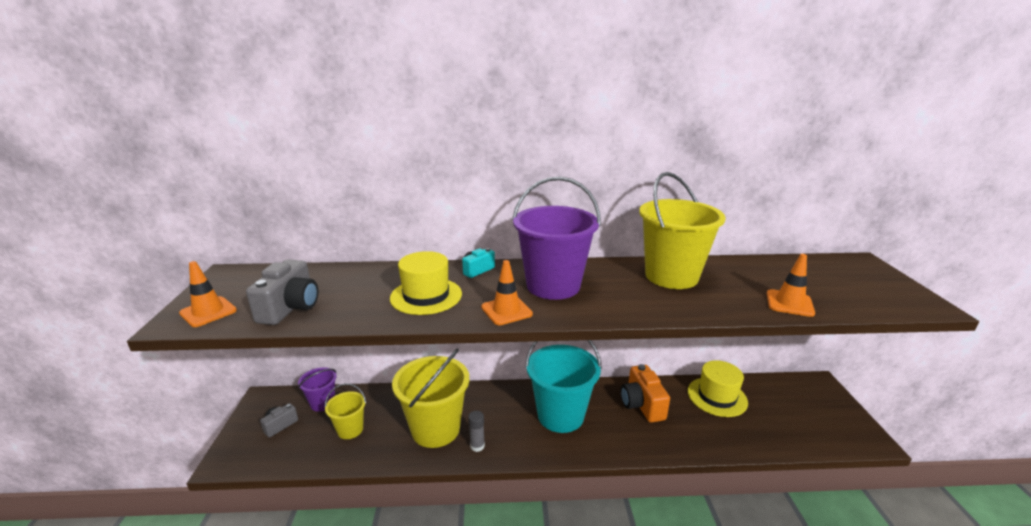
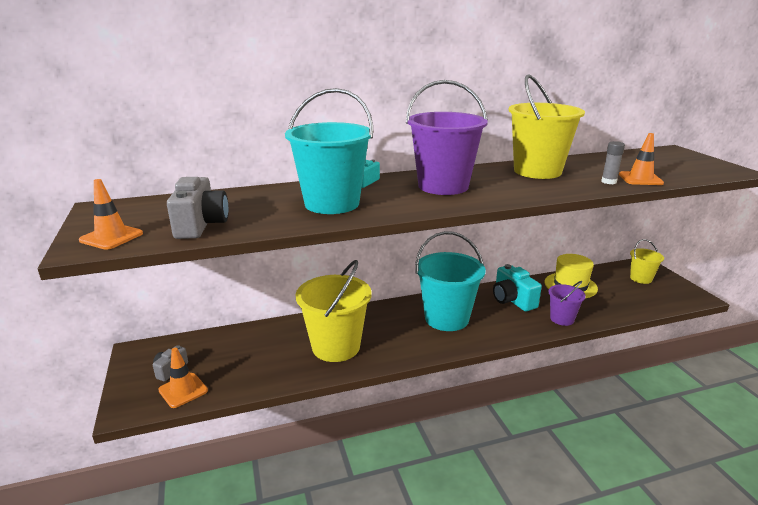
camera: 15 degrees left, 0 degrees up
(322, 403) = (206, 344): purple bucket -> purple bucket (562, 319)
(350, 429) = (249, 361): yellow bucket -> yellow bucket (641, 278)
(426, 296) = (332, 203): yellow hat -> turquoise bucket
(477, 446) = (383, 353): grey glue stick -> grey glue stick (608, 182)
(506, 311) = (416, 206): orange traffic cone -> orange traffic cone (183, 390)
(642, 405) = (512, 300): orange camera -> turquoise camera

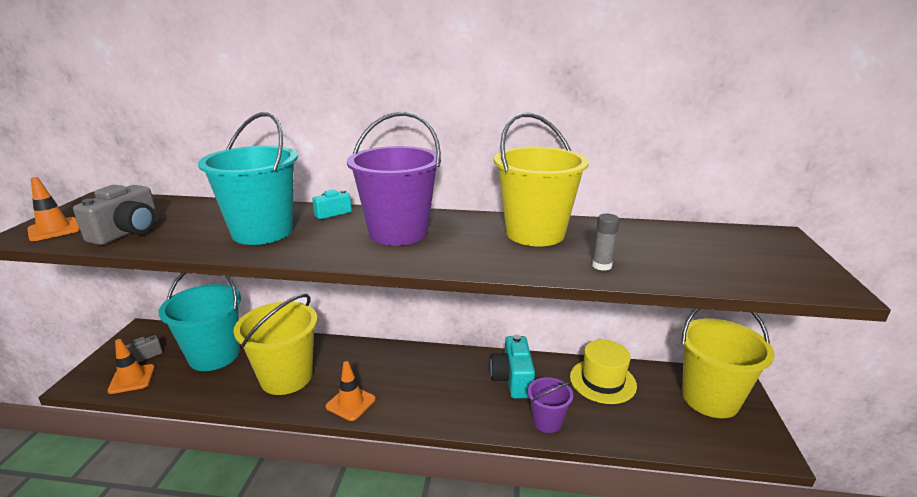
camera: 25 degrees right, 0 degrees up
(446, 318) = (419, 379): turquoise bucket -> turquoise bucket (214, 355)
(640, 179) = (653, 270): orange traffic cone -> orange traffic cone (350, 403)
(641, 278) = (710, 398): yellow bucket -> yellow bucket, size x1.92

